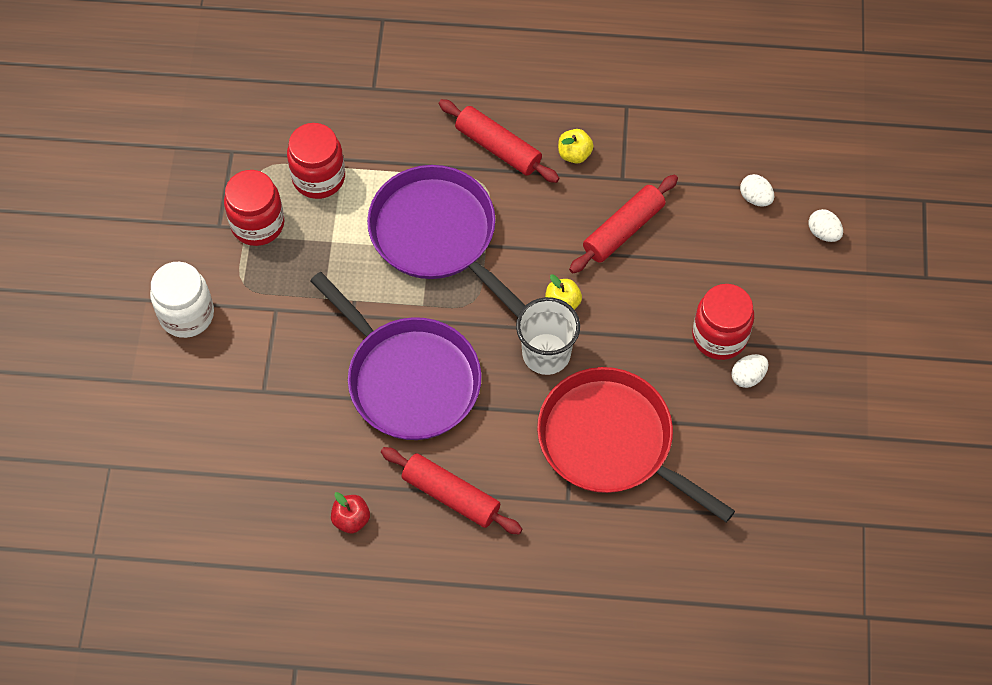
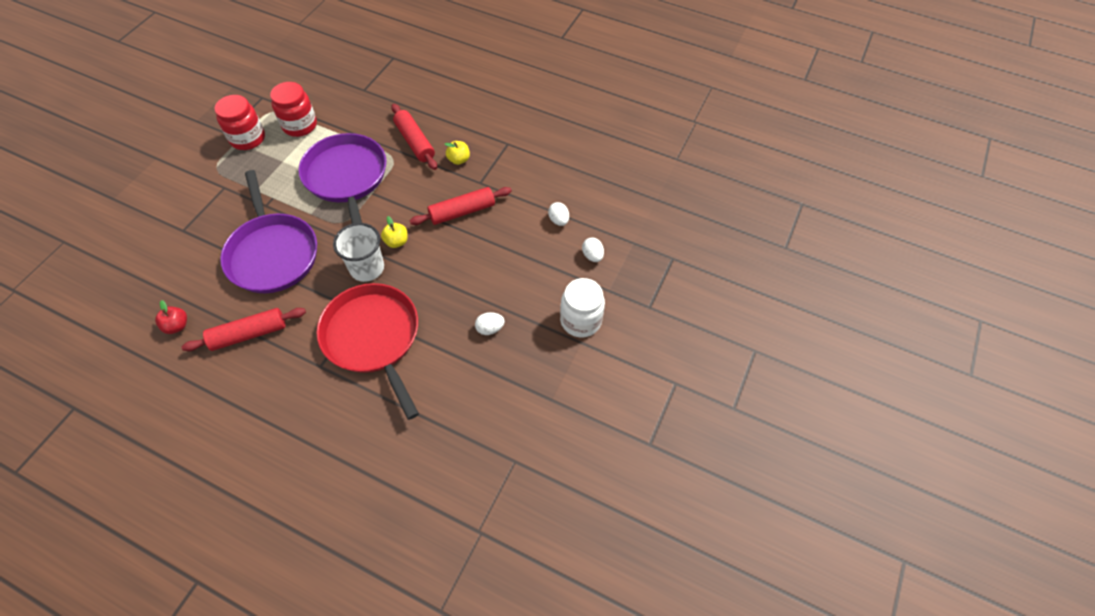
camera: 20 degrees right, 5 degrees down
(186, 314) = (172, 173): white jar -> white jar (580, 320)
(451, 495) = (249, 334): red rolling pin -> red rolling pin turned 75 degrees counterclockwise
(719, 336) = (486, 296): red jar -> none

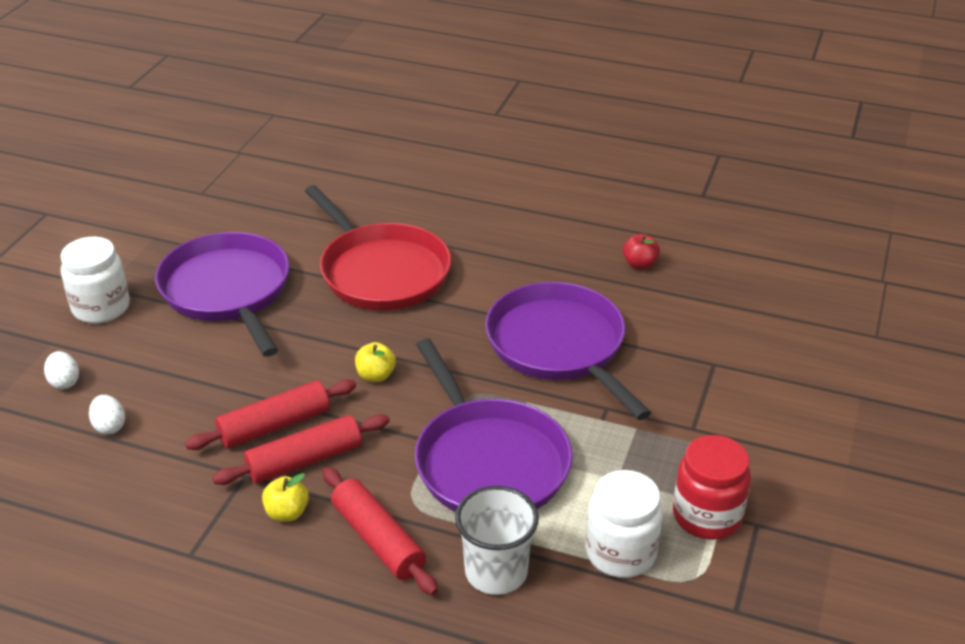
camera: 175 degrees right, 20 degrees down
(249, 334) = (543, 264): red rolling pin -> red rolling pin (305, 460)
(300, 125) = (620, 553): red jar -> white jar
(367, 268) = (412, 340): white cup -> white cup (496, 572)
(490, 328) = (228, 291): white egg -> purple pan

